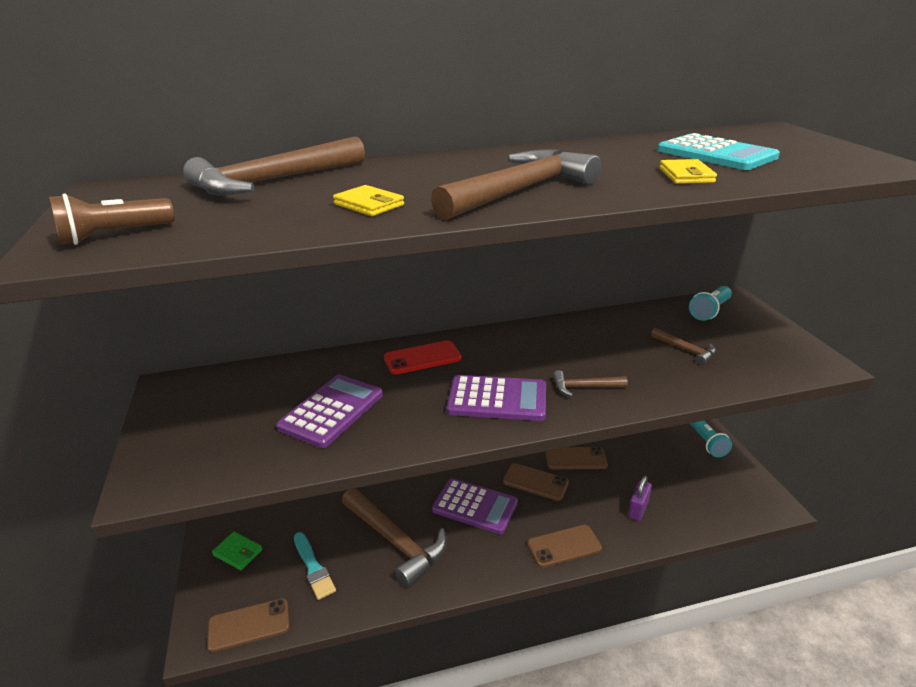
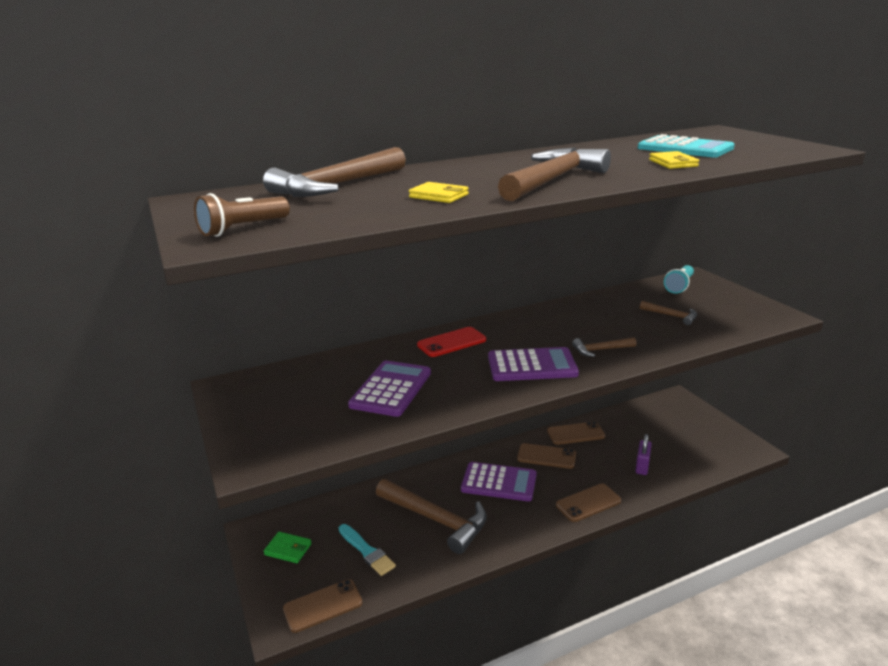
camera: 10 degrees left, 5 degrees down
(706, 442) = (683, 408): turquoise flashlight -> none

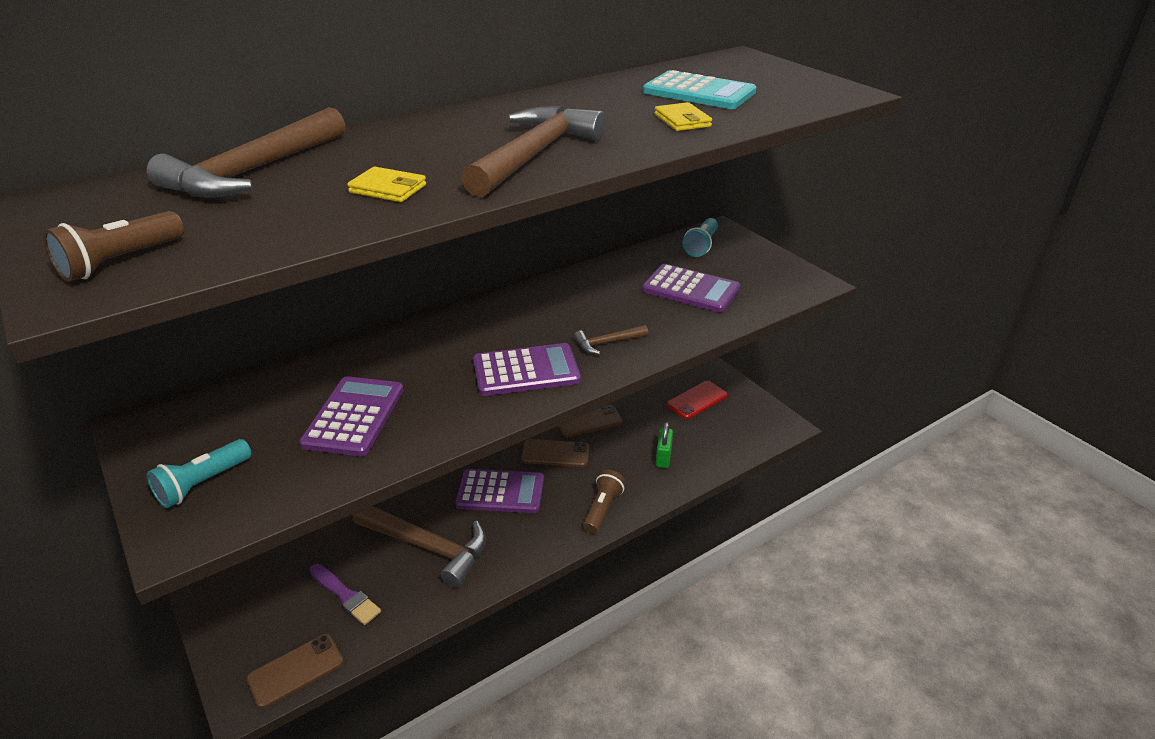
camera: 10 degrees left, 10 degrees up
(272, 427) = (202, 484): none -> turquoise flashlight
(288, 549) = (248, 603): green wallet -> none
(366, 551) = (345, 595): turquoise brush -> purple brush
(451, 342) = (429, 342): red phone -> red phone (697, 400)
(588, 503) = (602, 509): brown phone -> brown flashlight
(642, 466) = (663, 457): purple padlock -> green padlock
(672, 316) = (691, 289): brown hammer -> purple calculator

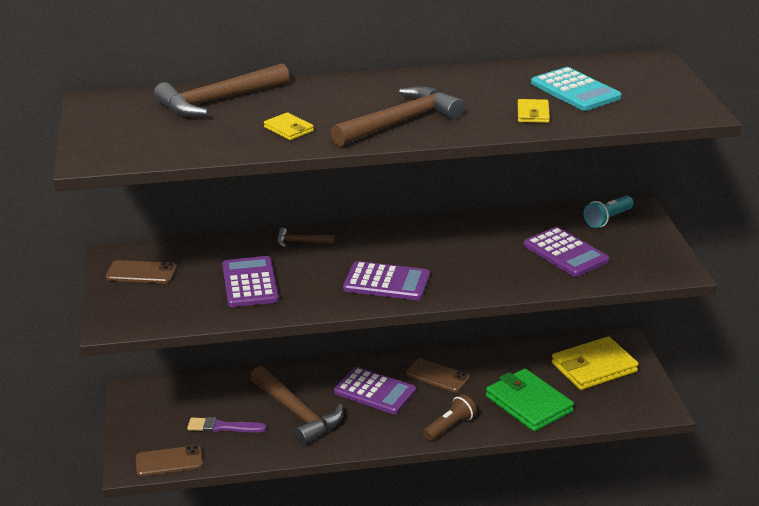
camera: 25 degrees right, 5 degrees down
(120, 262) = (119, 146): brown flashlight -> none
(202, 484) = (138, 299): turquoise flashlight -> none
(345, 595) = (223, 427): purple brush -> purple brush turned 120 degrees clockwise
(354, 416) = (250, 283): purple calculator -> purple calculator turned 45 degrees counterclockwise
(589, 421) = (483, 359): brown phone -> brown phone (141, 273)
(607, 343) = (462, 278): brown hammer -> brown hammer (300, 242)
(663, 457) = (529, 404): green padlock -> green wallet
(697, 400) = (594, 367): red phone -> yellow wallet

